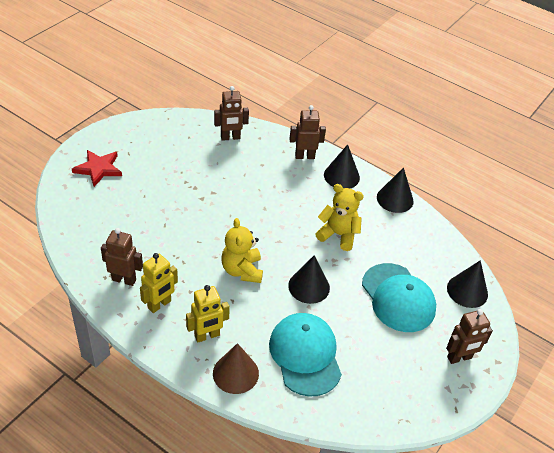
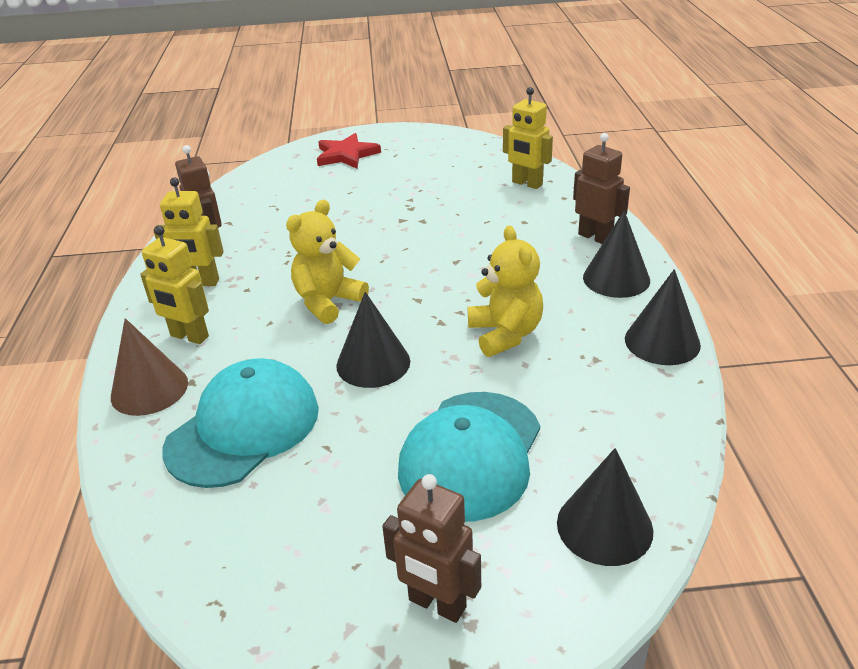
camera: 55 degrees right, 10 degrees down
(230, 137) = (527, 184): brown robot -> yellow robot

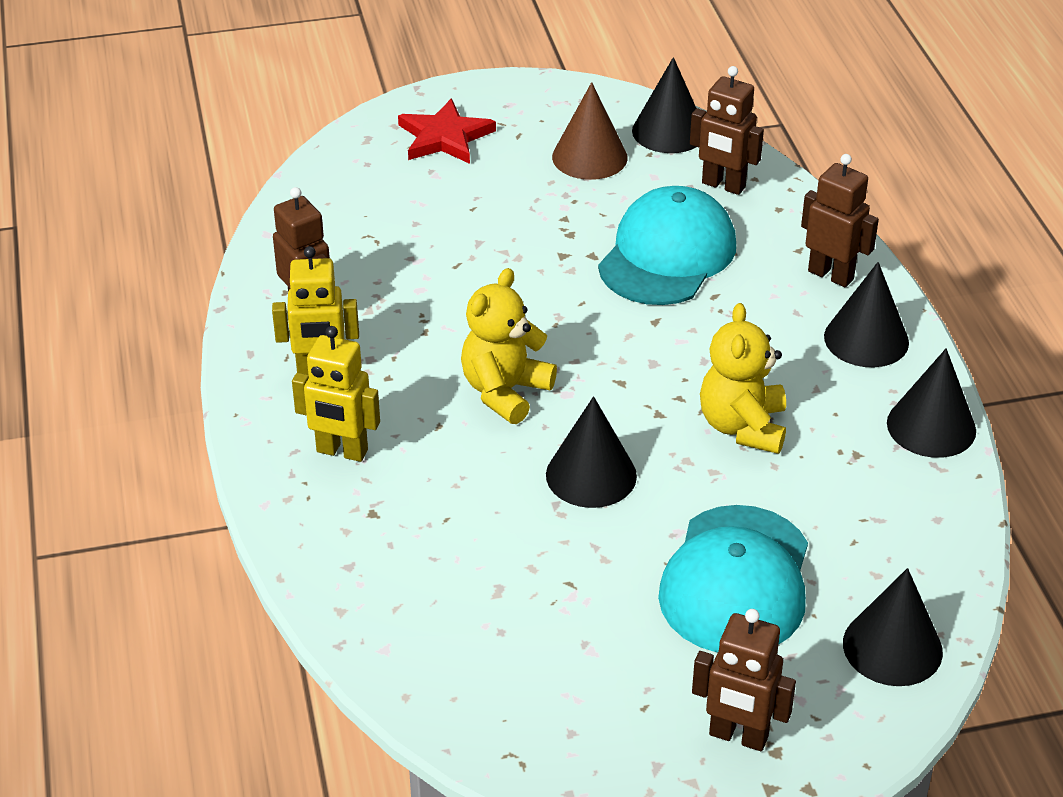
camera: 10 degrees left, 5 degrees up
(149, 389) = (325, 526): brown cone -> brown cone (589, 157)
(243, 428) = (463, 567): turquoise cap -> turquoise cap (667, 255)
(496, 154) = (669, 131): none -> black cone
(505, 334) = (743, 427): yellow teddy bear -> yellow teddy bear turned 150 degrees counterclockwise
(527, 184) = (723, 185): yellow robot -> brown robot

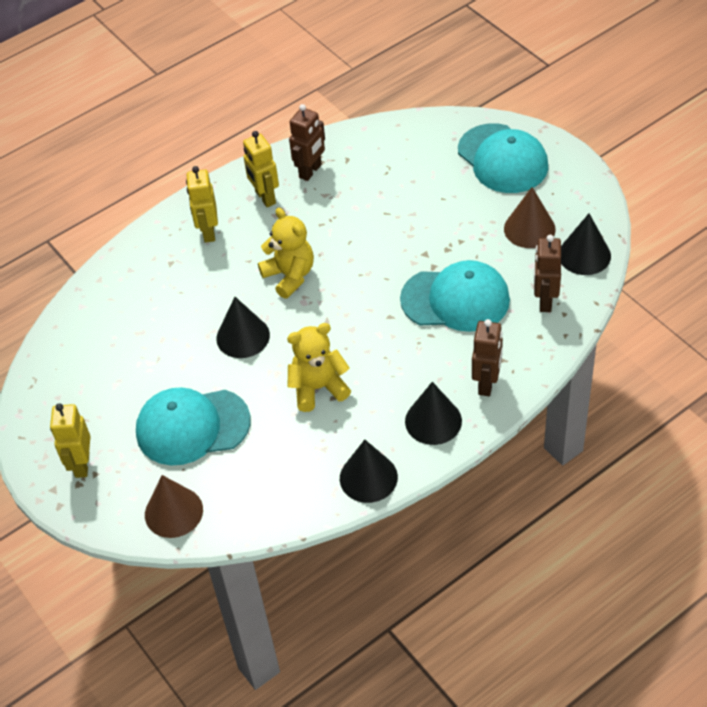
camera: 70 degrees right, 10 degrees up
(445, 137) = (502, 159): red star -> turquoise cap
(505, 392) = (290, 276): yellow teddy bear -> yellow teddy bear turned 45 degrees clockwise
(738, 736) = (81, 464): brown robot -> yellow robot
(892, 647) = (173, 512): black cone -> brown cone

